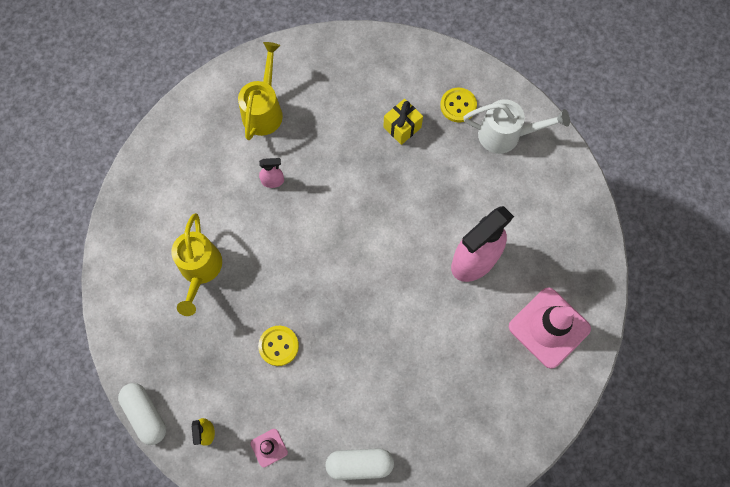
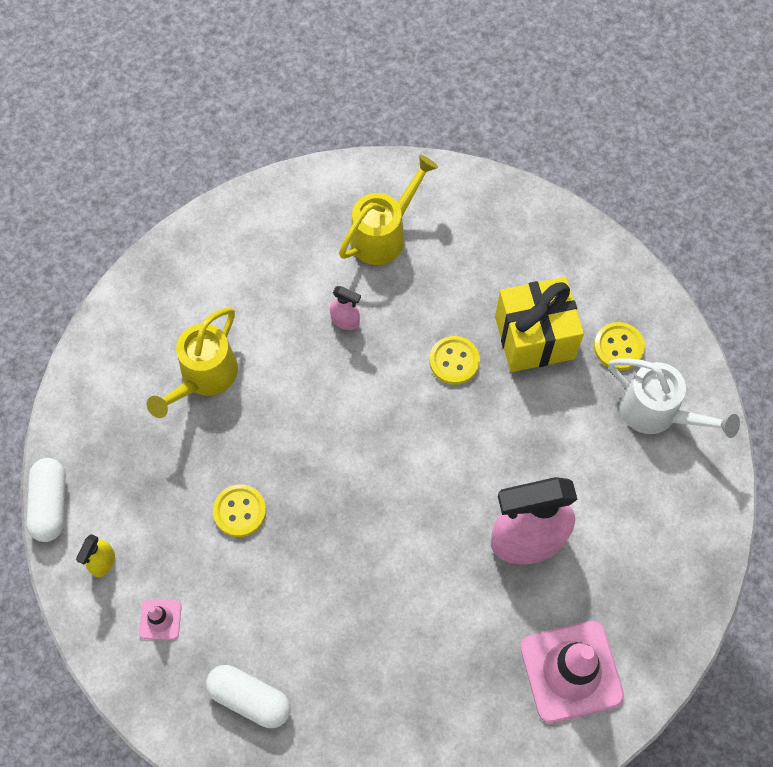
camera: 30 degrees right, 5 degrees down
(360, 170) = (454, 361): none -> yellow button
(402, 127) = (534, 337): yellow gift -> yellow gift, size x1.75

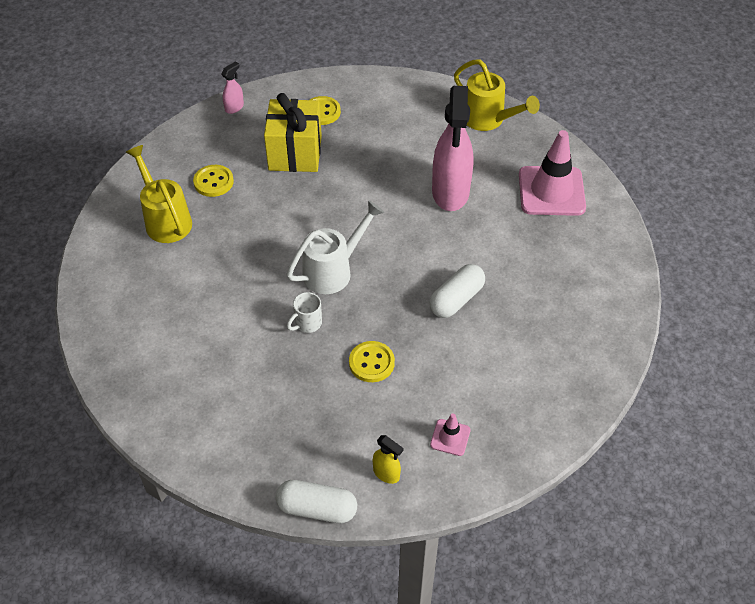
camera: 75 degrees left, 15 degrees down
(204, 377) = (240, 366): yellow watering can -> yellow watering can (488, 120)
(249, 699) = (532, 385): white capsule -> white capsule (456, 299)
(276, 428) = (307, 323): none -> white mug
(345, 321) = (231, 259): pink spray bottle -> pink spray bottle (234, 107)
(454, 361) = (294, 201): yellow button -> yellow button (213, 182)
(657, 413) = (378, 105): white watering can -> white watering can (333, 271)

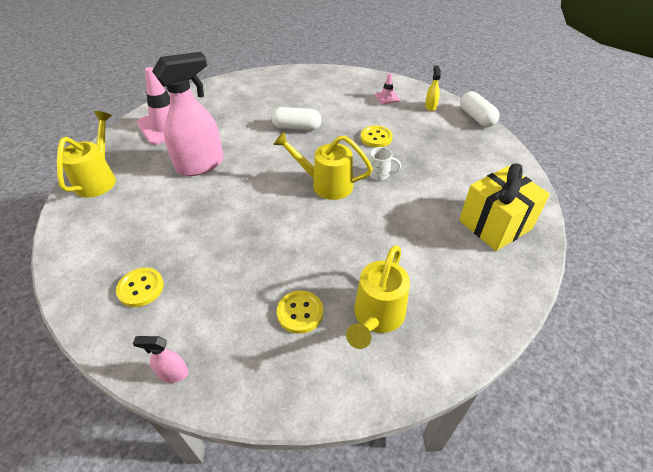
camera: 125 degrees left, 5 degrees down
(295, 153) = (216, 274): yellow gift -> yellow gift (495, 225)
(333, 271) = (326, 184): white watering can -> yellow watering can

